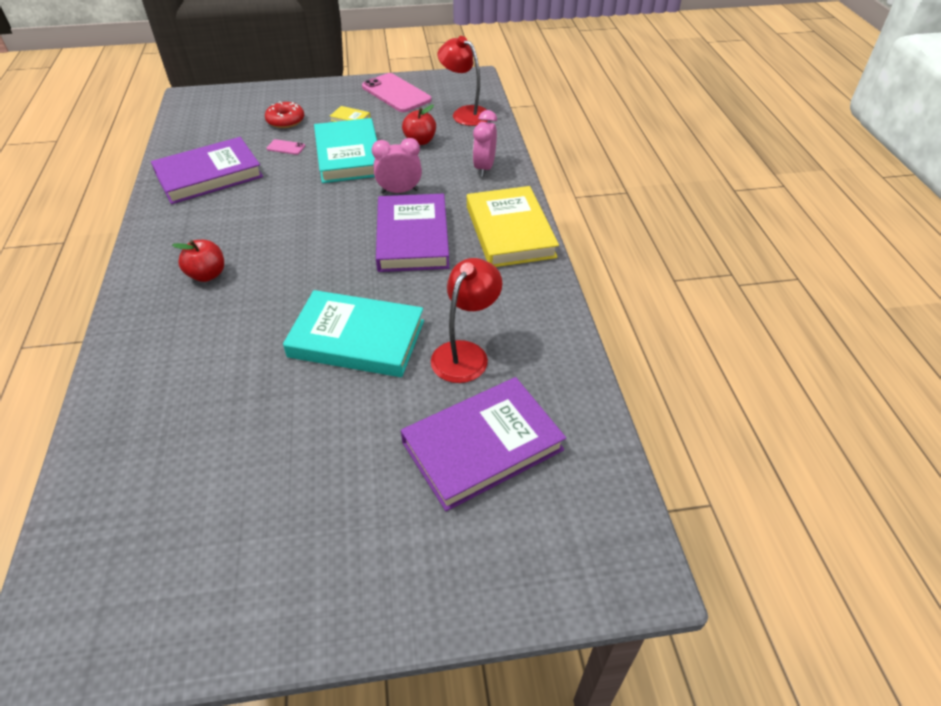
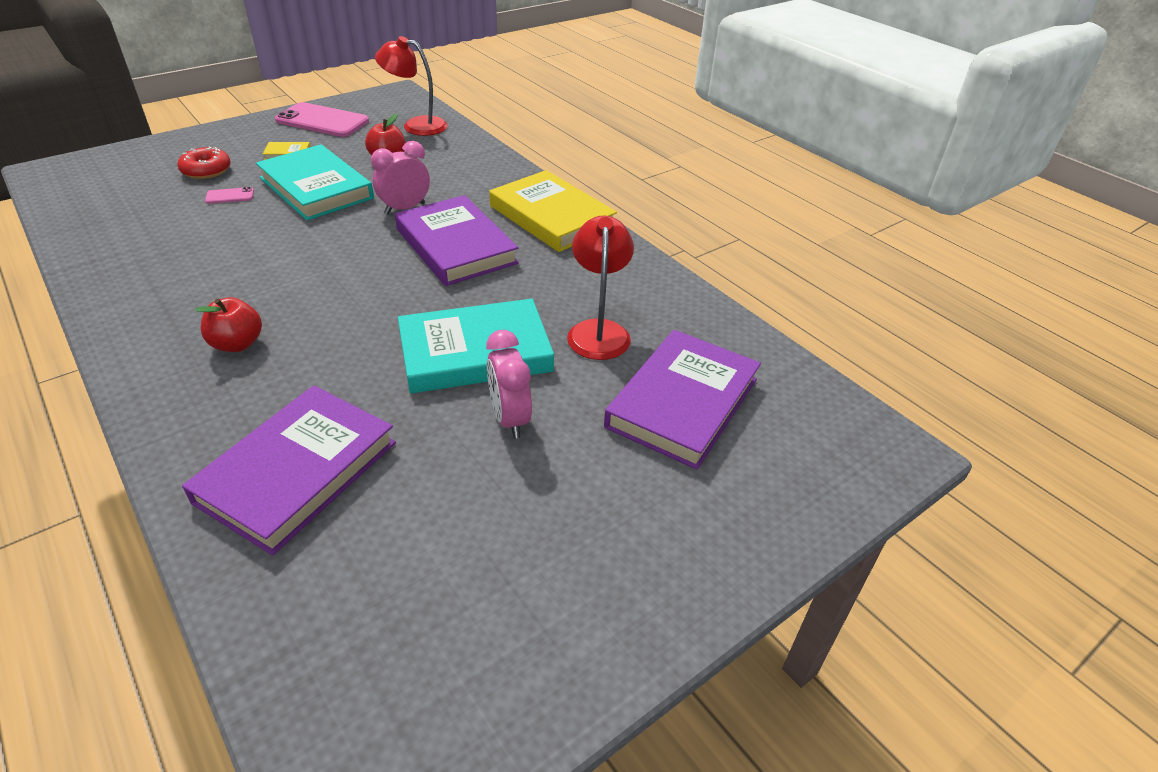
camera: 30 degrees left, 5 degrees down
(209, 175) = (149, 244): purple book -> purple book (297, 471)
(484, 168) = (478, 169): pink clock -> pink clock (510, 419)

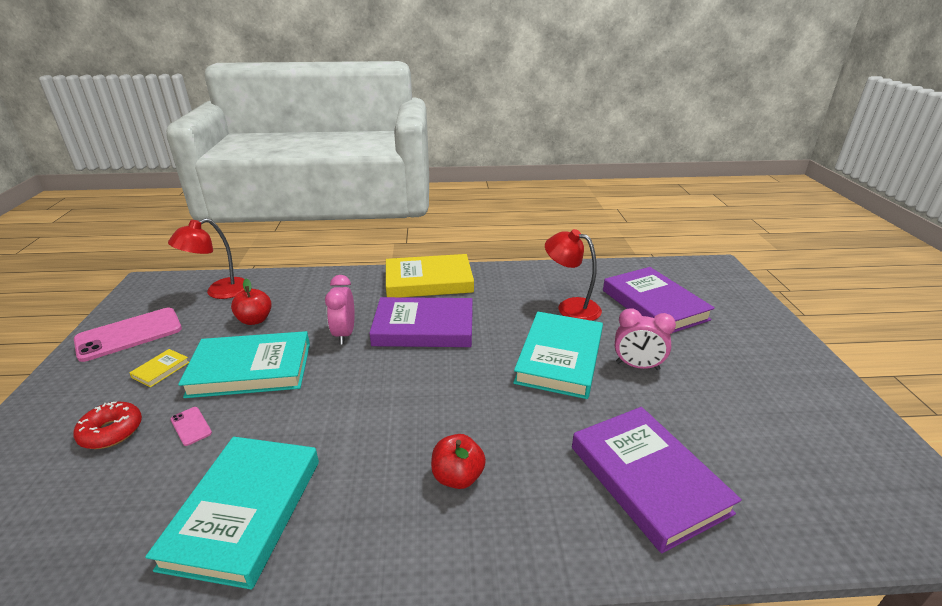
camera: 55 degrees left, 10 degrees down
(151, 258) = (244, 512): none -> turquoise book
(230, 196) = (191, 426): pink phone -> pink phone turned 60 degrees counterclockwise

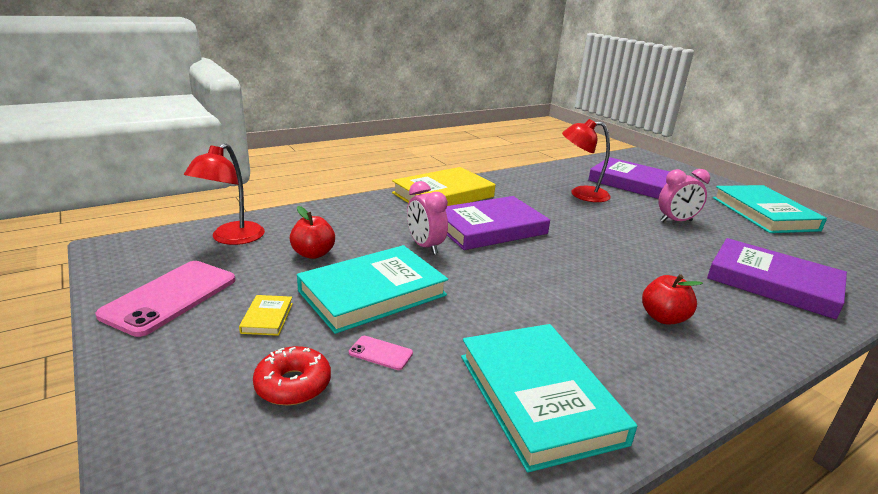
camera: 30 degrees left, 5 degrees down
(559, 358) = (621, 227): turquoise book -> turquoise book (764, 214)

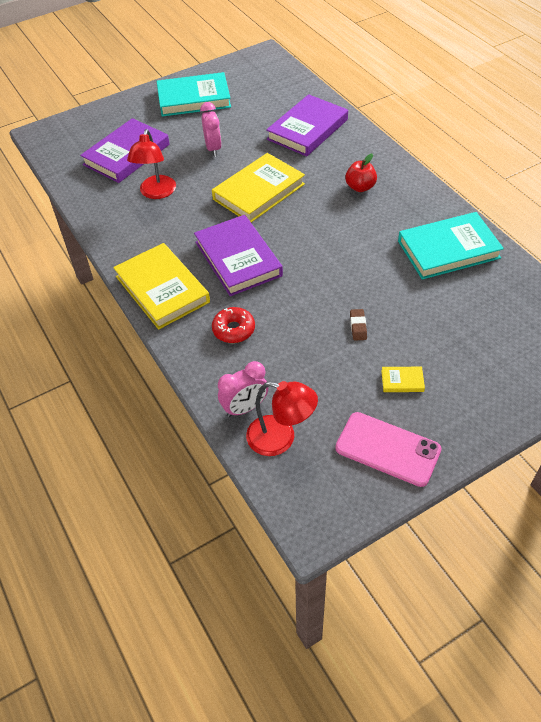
camera: 85 degrees left, 25 degrees up
(293, 384) = (466, 353): red donut -> red donut (233, 329)
(313, 254) = (302, 371): red apple -> none
(372, 293) = (358, 326): turquoise book -> brown eraser
(380, 353) = (427, 316): pink phone -> none
(425, 246) = (279, 299): pink clock -> pink clock (245, 408)
(611, 243) = (258, 192): none -> yellow book

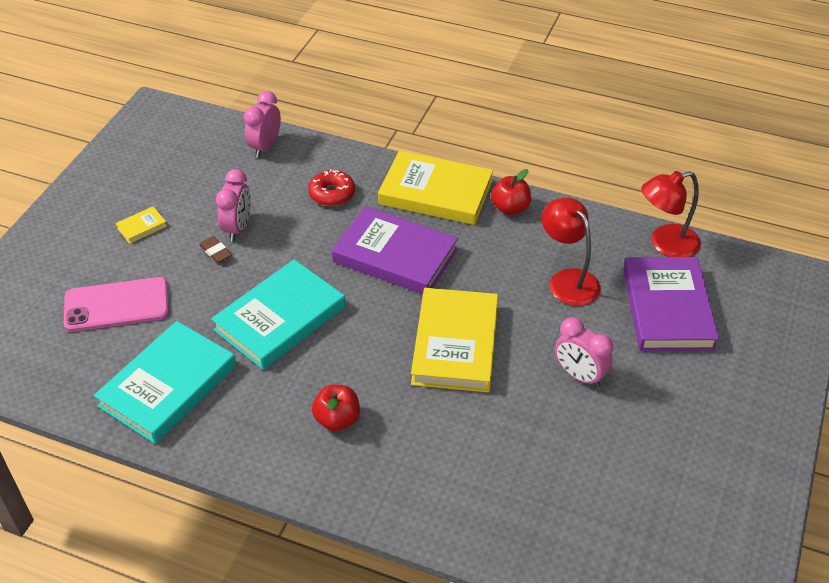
camera: 140 degrees right, 5 degrees down
(130, 251) = (510, 208): none -> red apple
(194, 98) = (711, 447): turquoise book -> turquoise book (280, 319)
(280, 438) = (218, 142): red lamp -> red lamp (665, 244)
(307, 129) = (492, 482): purple book -> none
(327, 338) = (238, 228): none -> pink clock
(387, 449) = (125, 175): pink phone -> pink phone (117, 305)

